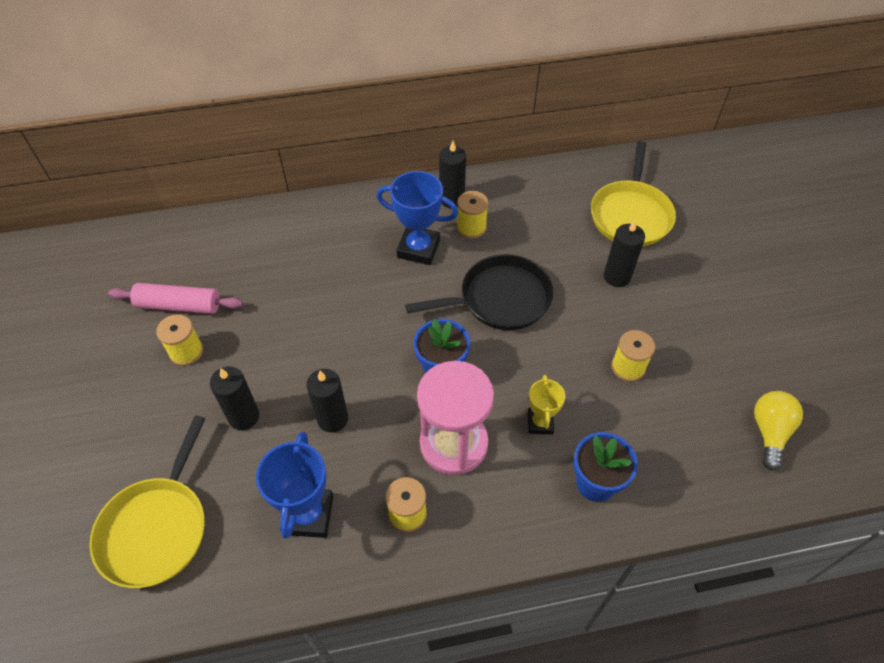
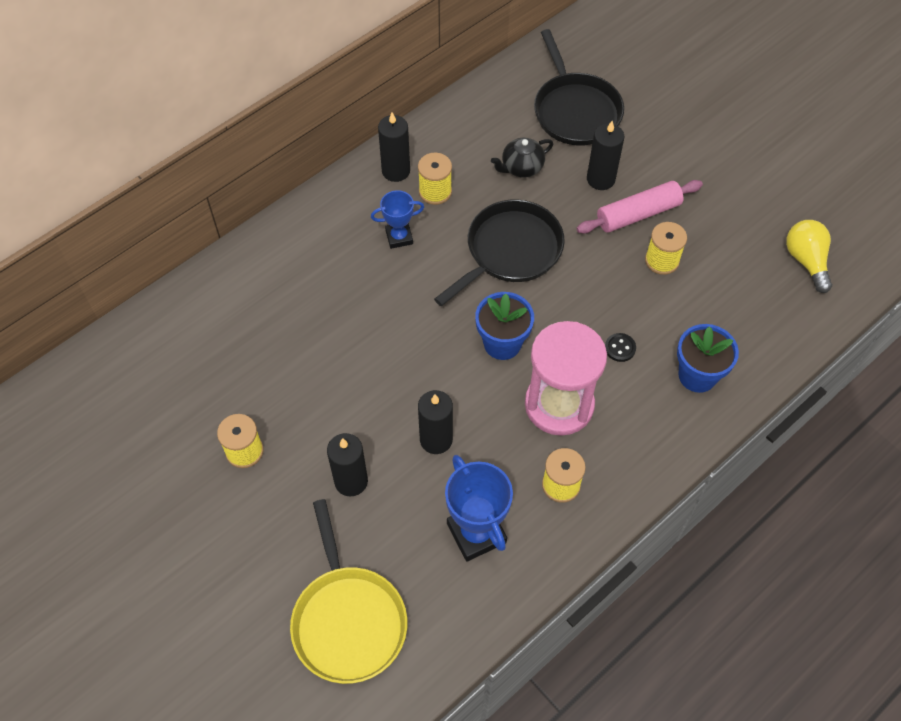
camera: 30 degrees left, 5 degrees up
(179, 305) = (199, 410): pink rolling pin -> pink rolling pin (638, 214)
(418, 248) = (399, 237): blue trophy -> blue trophy, size x0.60
(540, 423) = (620, 348): yellow trophy -> black button
(554, 239) = (521, 167): none -> black teapot
(631, 215) = (575, 111): yellow pan -> black pan

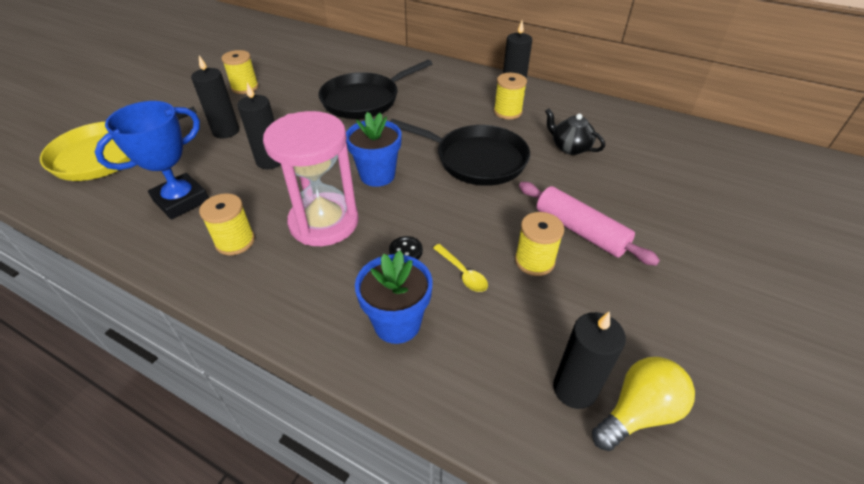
camera: 70 degrees right, 15 degrees down
(399, 237) = (452, 106): blue trophy -> none
(575, 111) = (664, 164): black pan -> black pan (364, 100)
(600, 179) = (600, 196): black candle -> black candle (574, 389)
(659, 315) = (463, 273): none -> yellow spoon

